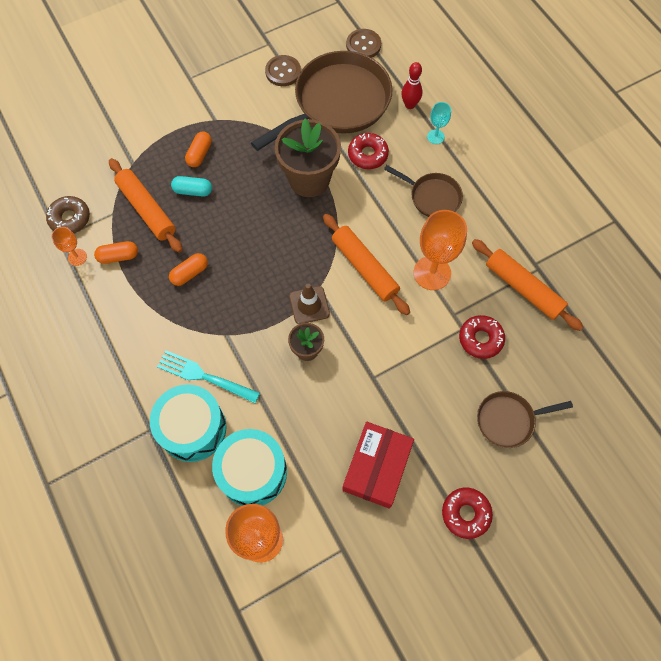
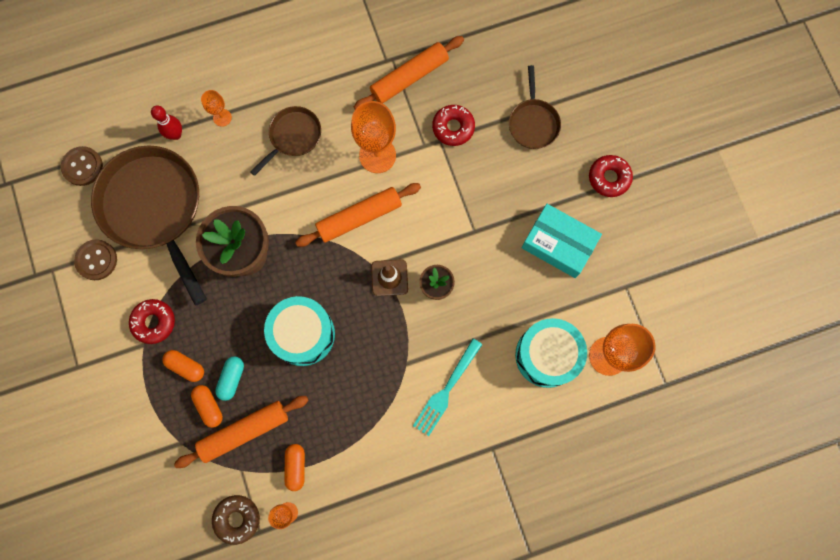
camera: 80 degrees left, 10 degrees up
(190, 273) = (331, 392): orange capsule -> orange capsule (209, 406)
(193, 428) = (497, 407): turquoise drum -> turquoise drum (303, 334)
(368, 155) = (228, 189): red donut -> red donut (154, 322)
(377, 467) = (558, 244): red box -> turquoise box
(435, 137) = (222, 117): turquoise goblet -> orange goblet

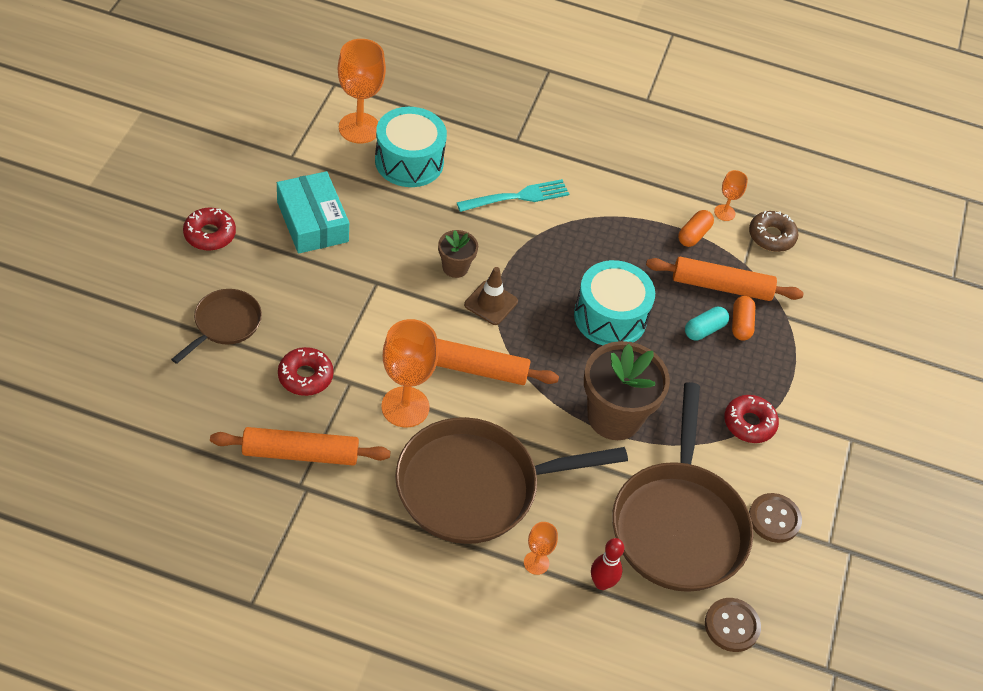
camera: 150 degrees left, 25 degrees down
(186, 366) = (742, 367): orange capsule -> none
(293, 137) = (475, 487): brown pan -> brown pan, size x2.00

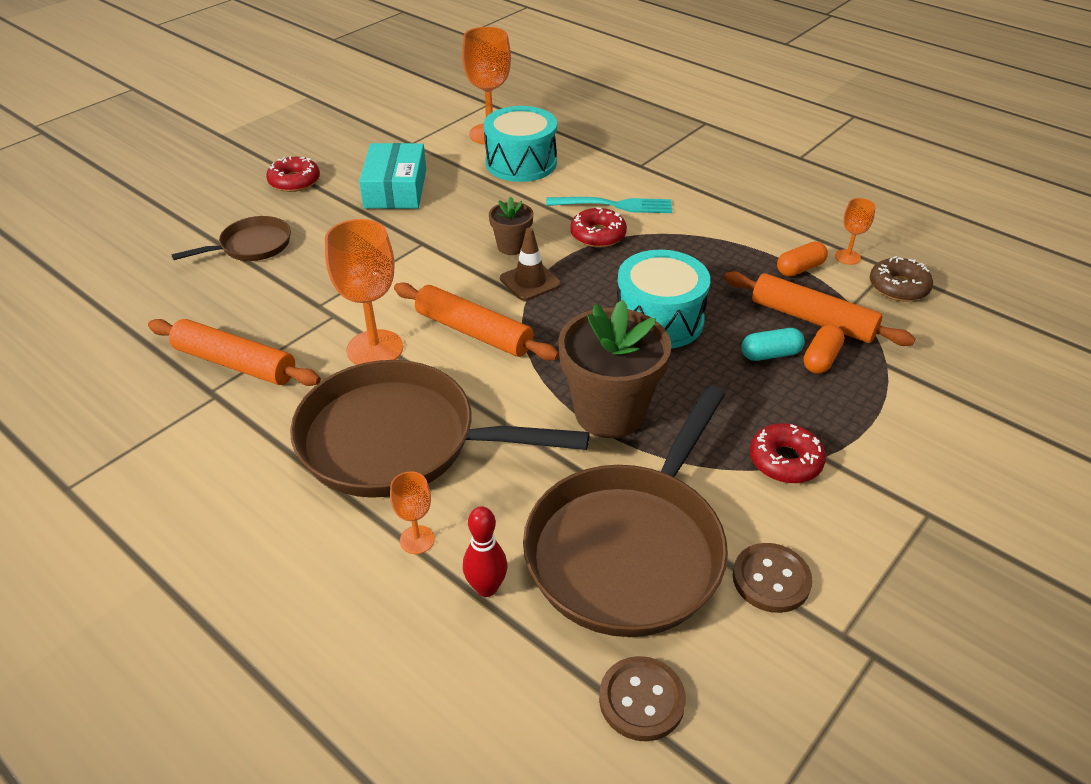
camera: 30 degrees right, 10 degrees down
(305, 376) = (293, 301): red donut -> red donut (598, 235)

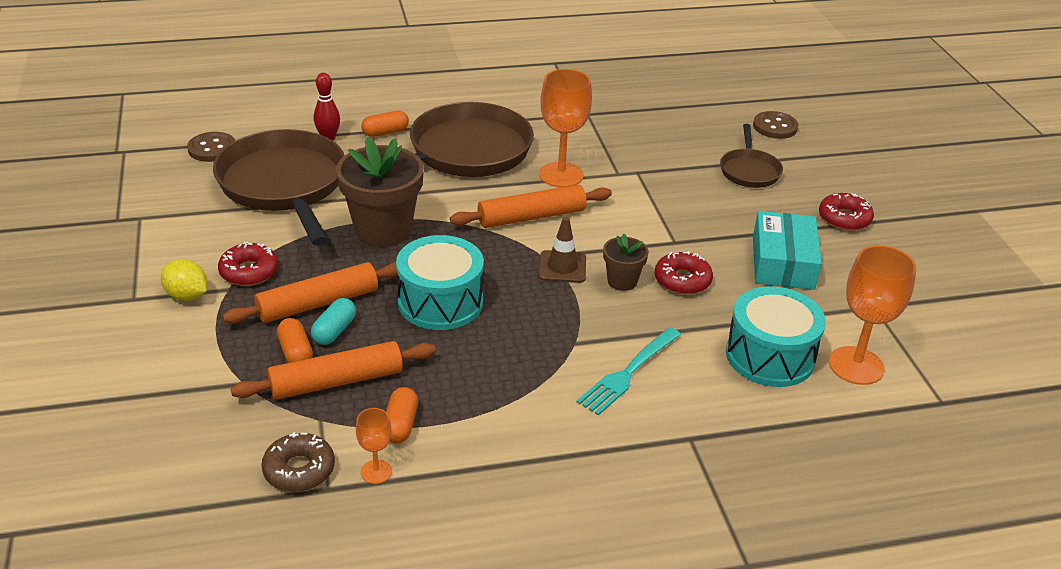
camera: 125 degrees right, 5 degrees down
(235, 363) = (605, 127): orange rolling pin -> orange rolling pin (318, 303)
(395, 189) = (783, 262): turquoise box -> turquoise box turned 60 degrees clockwise
(417, 540) = (385, 132): orange goblet -> orange capsule
(598, 235) = (589, 335): red donut -> red donut (682, 280)
(771, 579) = (198, 216): brown button -> brown button (775, 127)
(870, 477) = (187, 296): none -> yellow lemon

